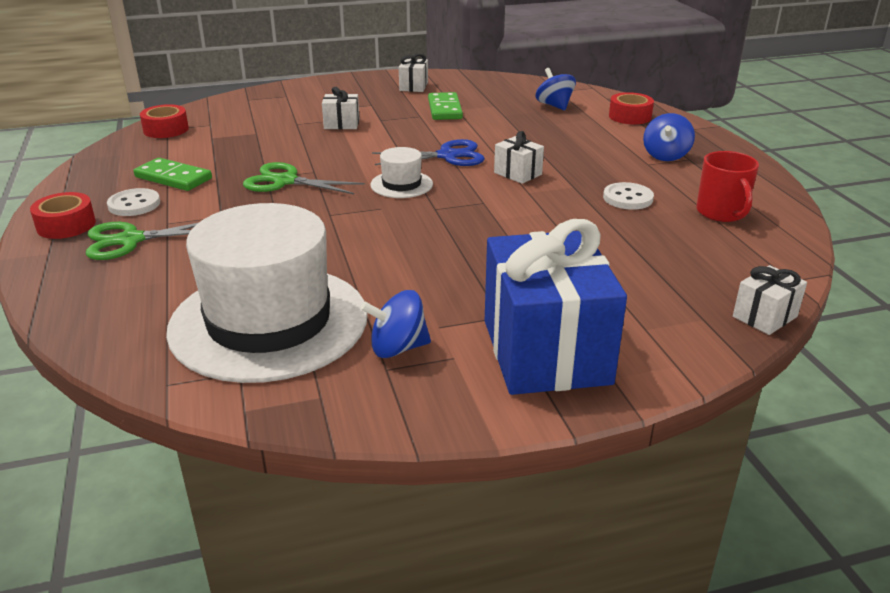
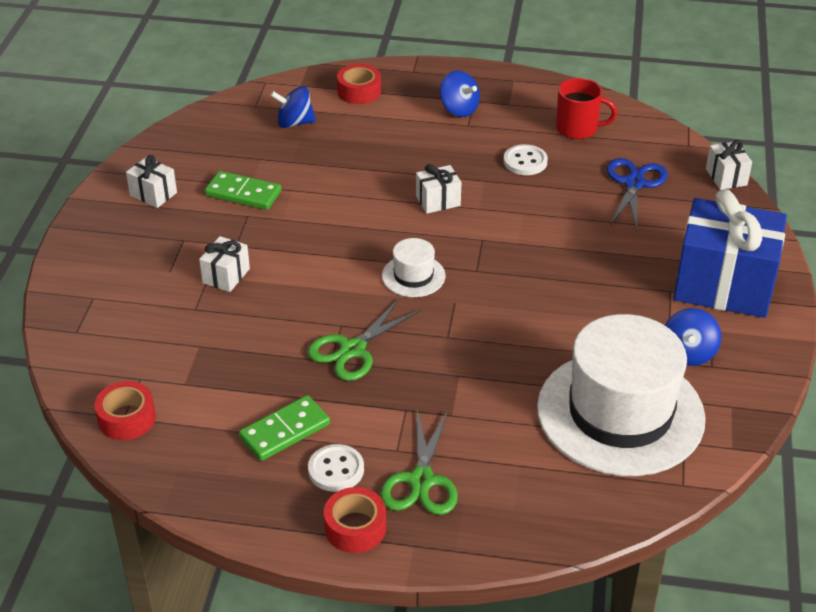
camera: 65 degrees left, 10 degrees up
(447, 156) = (368, 229): blue scissors -> blue scissors (634, 184)

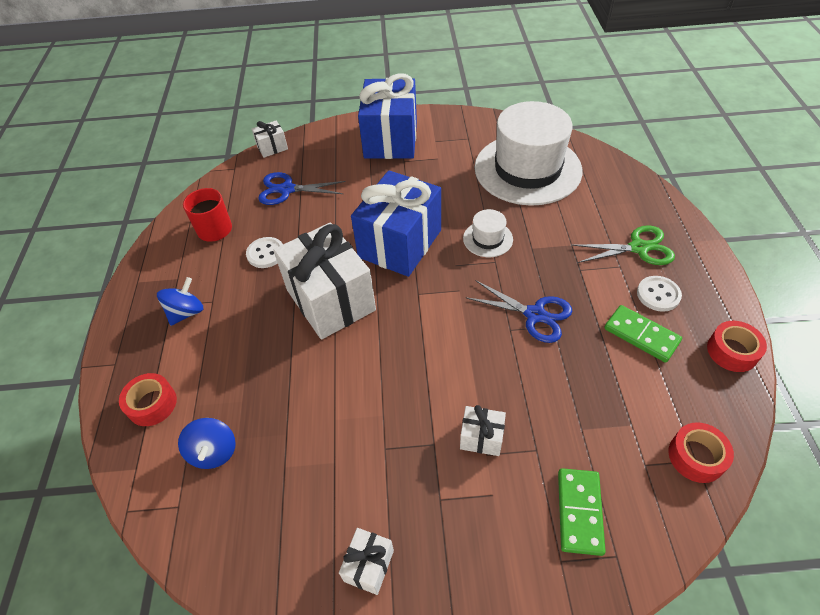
camera: 100 degrees left, 10 degrees up
(243, 193) = (349, 464): green domino -> green domino (579, 512)
(352, 349) = (535, 315): green scissors -> blue scissors
(355, 528) = (699, 272): red tape -> red tape (732, 351)
(413, 276) = (433, 296): white hat -> white hat (487, 239)
(438, 201) = (330, 300): white gift -> white gift, size x2.30
(506, 263) = (400, 243): none -> blue gift
(688, 353) = (461, 148): blue spinning top -> none

